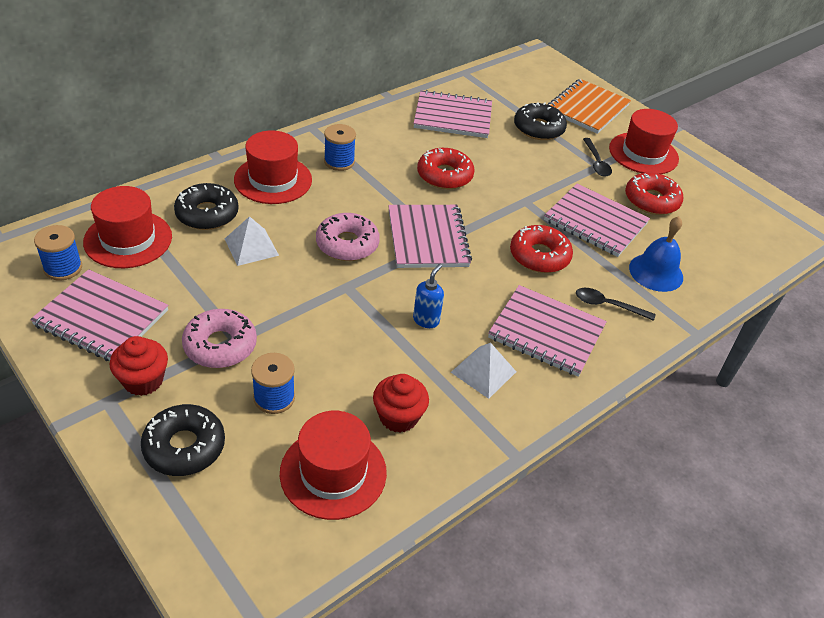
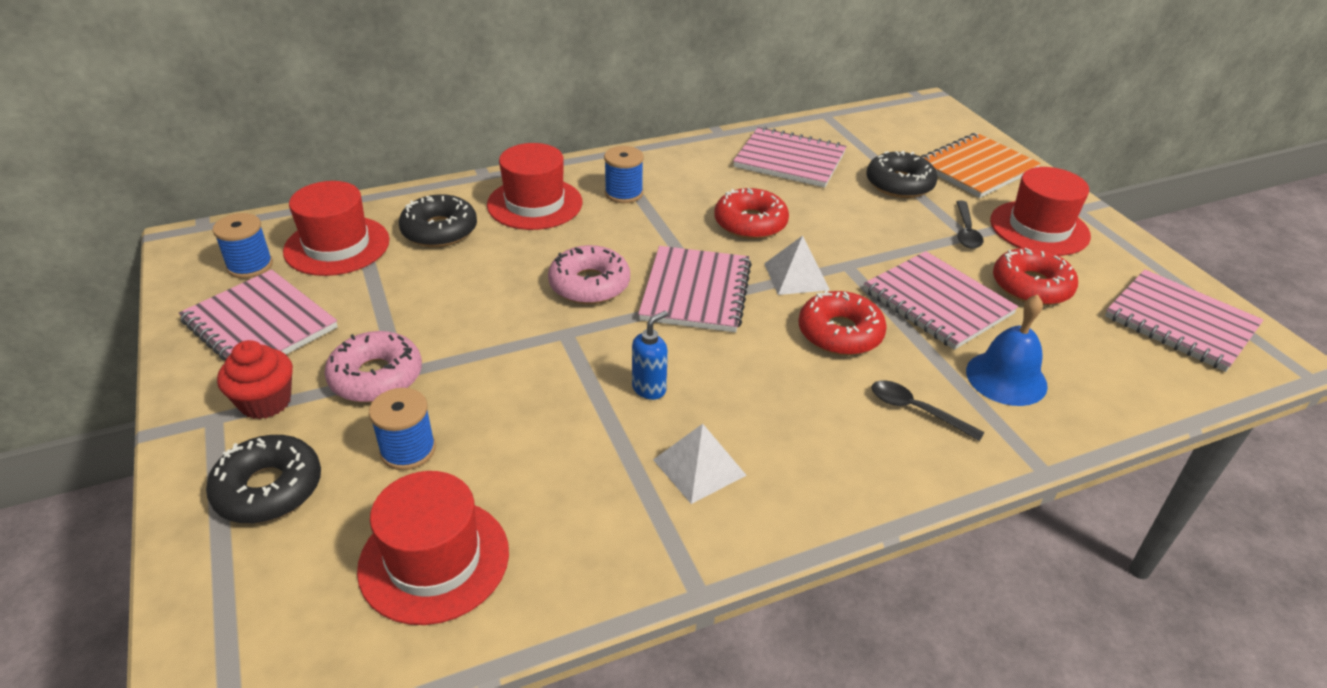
camera: 20 degrees right, 5 degrees down
(251, 247) = (472, 272): white pyramid -> white pyramid (796, 276)
(398, 417) = (555, 504): red cupcake -> none
(546, 332) = (811, 431): pink notebook -> pink notebook (1180, 322)

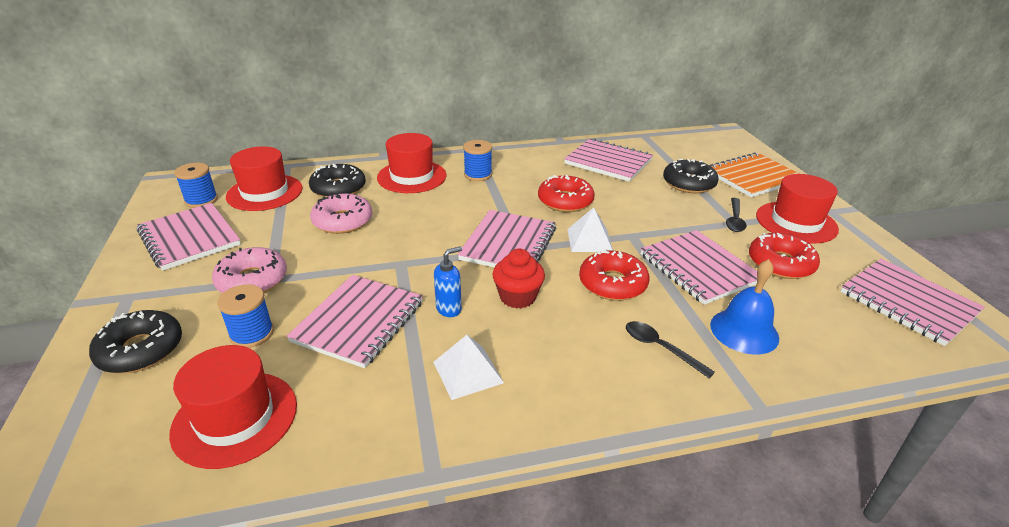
camera: 10 degrees right, 5 degrees down
(265, 402) = (168, 289): red cupcake -> red cupcake (517, 297)
(541, 418) = (359, 322): none -> pink notebook
(589, 285) = (431, 232): pink donut -> pink donut (342, 221)

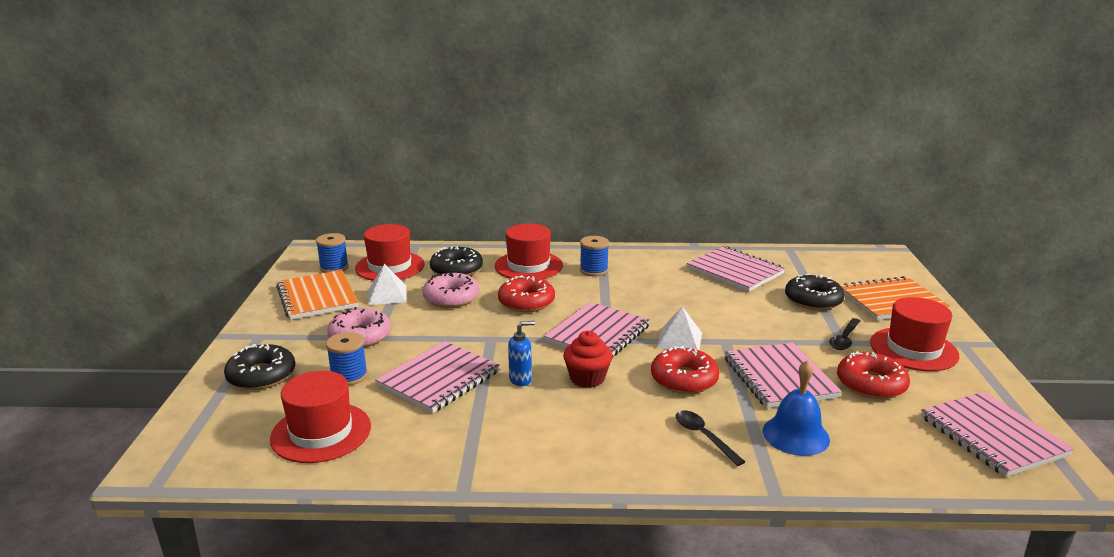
camera: 15 degrees right, 10 degrees down
(189, 238) = (317, 297): pink notebook -> orange notebook
(467, 372) = (518, 429): white pyramid -> white pyramid (387, 295)
(565, 201) = (671, 303): red donut -> red donut (526, 302)

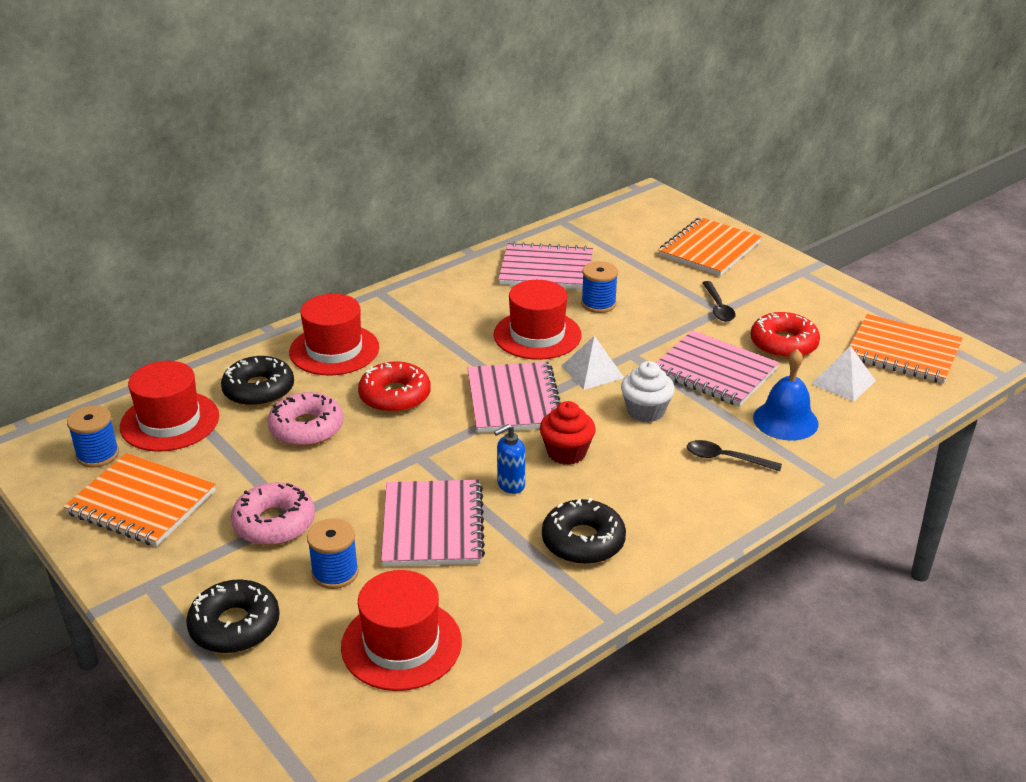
camera: 40 degrees left, 10 degrees up
(387, 295) = (225, 459): white pyramid -> white pyramid (843, 382)
(521, 380) = (510, 485): blue soap dispenser -> blue soap dispenser turned 150 degrees counterclockwise
(594, 270) = (411, 326): blue spool -> blue spool (598, 304)
(684, 379) = (645, 411): red donut -> white cupcake
(813, 300) = (649, 275): black donut -> black donut (583, 541)
(913, 349) = (776, 294): red hat -> red hat (537, 335)
(992, 436) = (903, 352): pink notebook -> orange notebook

